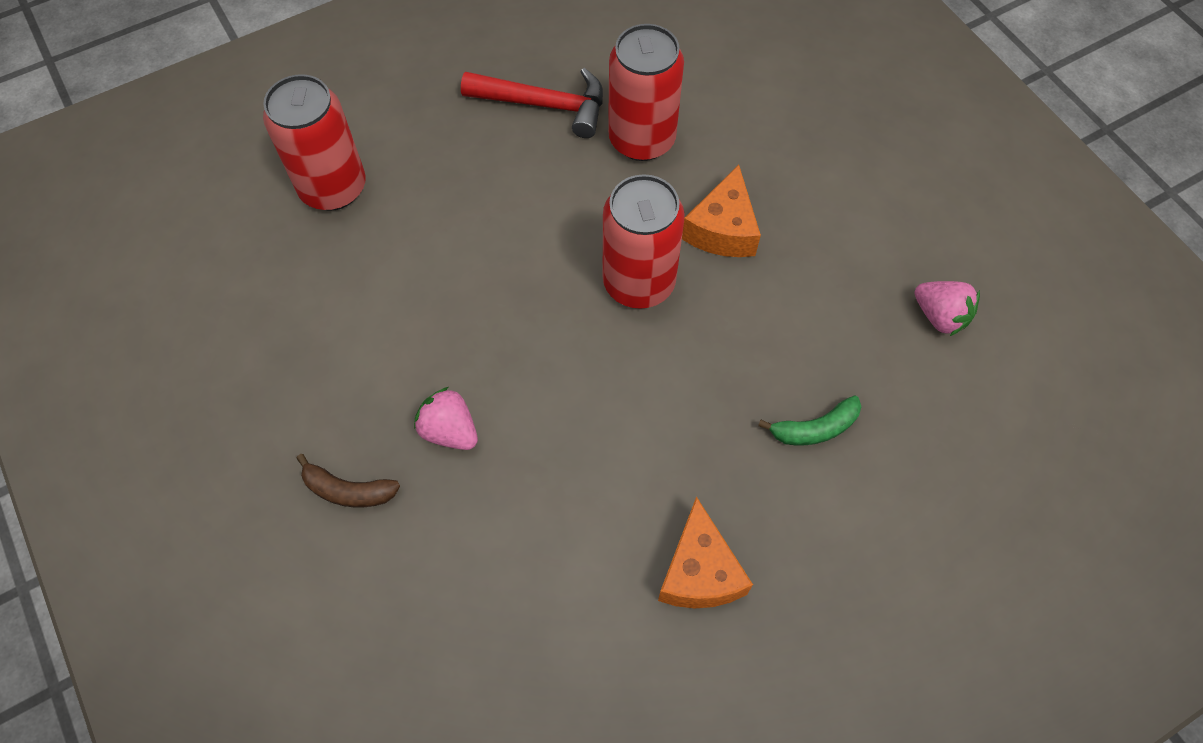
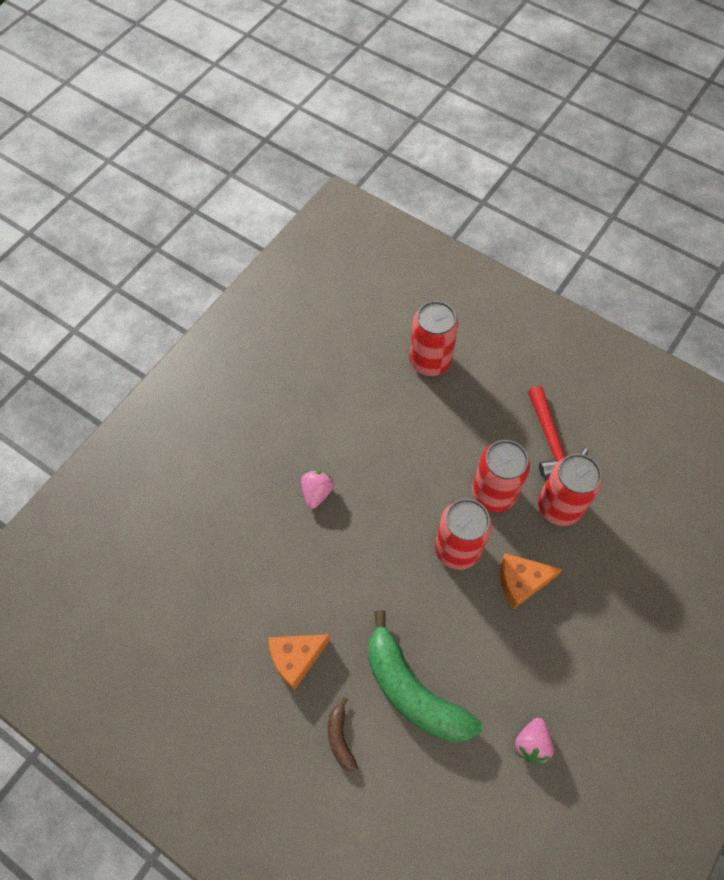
camera: 65 degrees right, 0 degrees up
(348, 490) = (262, 461): brown banana -> brown banana (340, 737)
(582, 204) = (493, 493): none -> red can
(814, 428) = (412, 690): green banana -> green banana, size x2.24

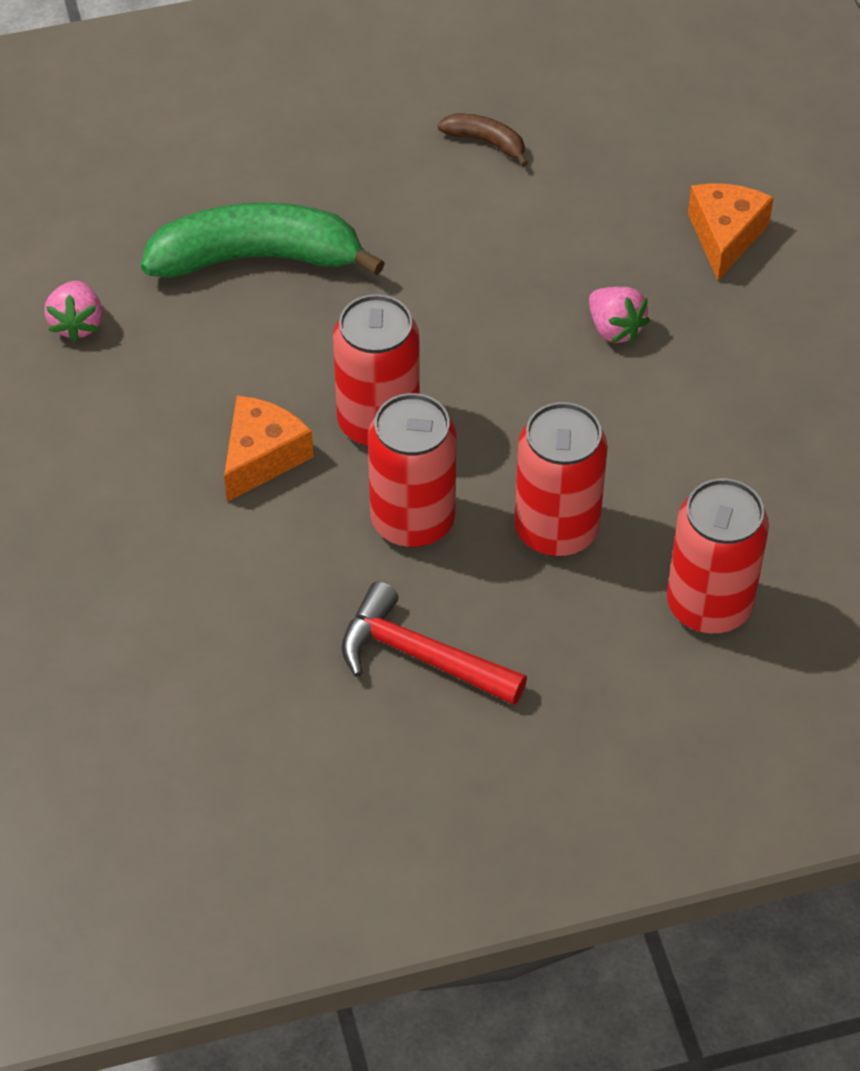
camera: 130 degrees right, 10 degrees down
(296, 658) = (412, 179): orange cheese -> orange cheese (725, 236)
(340, 737) = (281, 164): brown banana -> brown banana (486, 142)
(532, 743) = (77, 324): pink strawberry -> pink strawberry turned 150 degrees counterclockwise
(559, 506) = (313, 582): red can -> red can (556, 529)

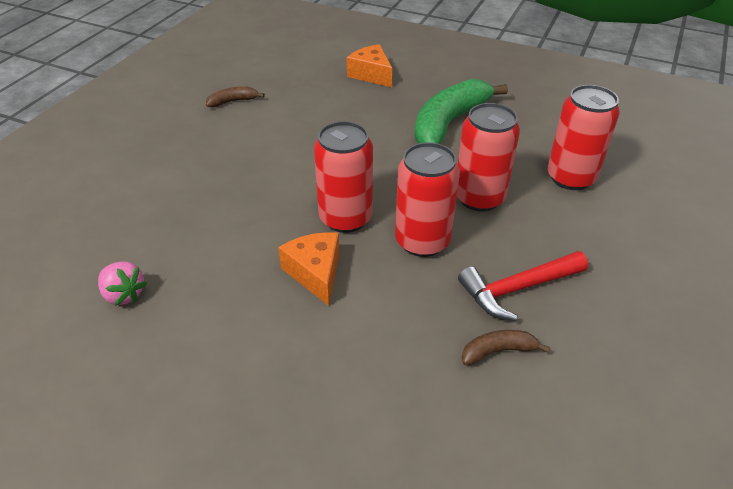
camera: 50 degrees left, 10 degrees down
(257, 258) = (188, 200): green banana -> green banana (449, 123)
(304, 687) = (498, 351): none -> brown banana
(615, 328) = (382, 122): pink strawberry -> none

